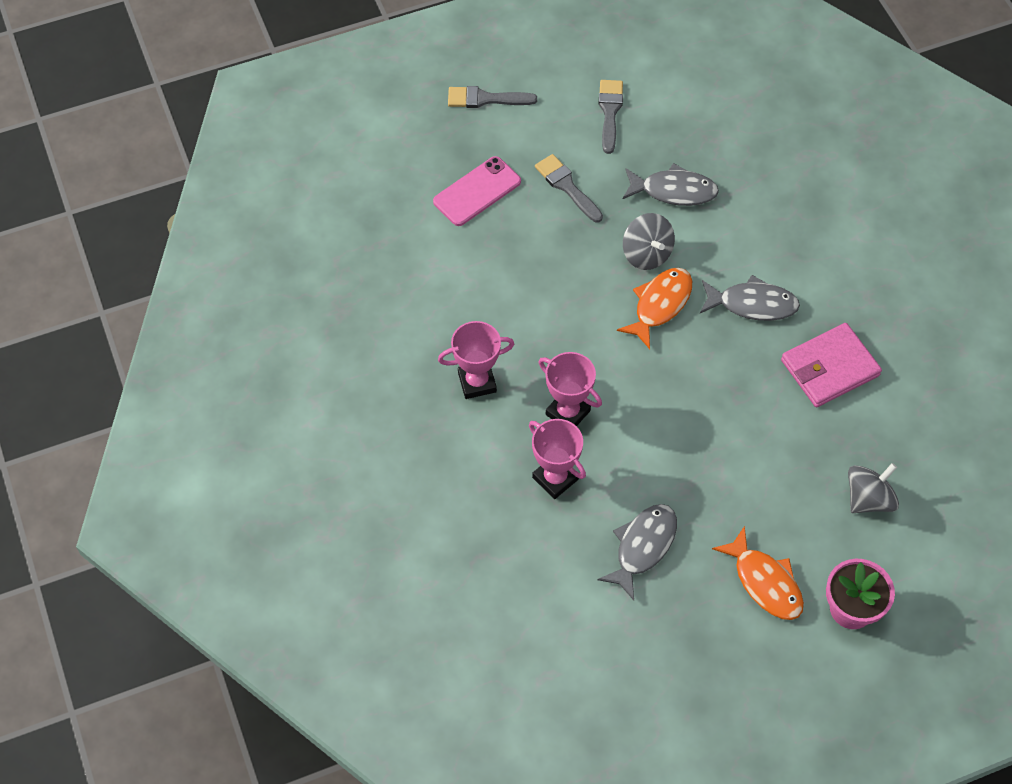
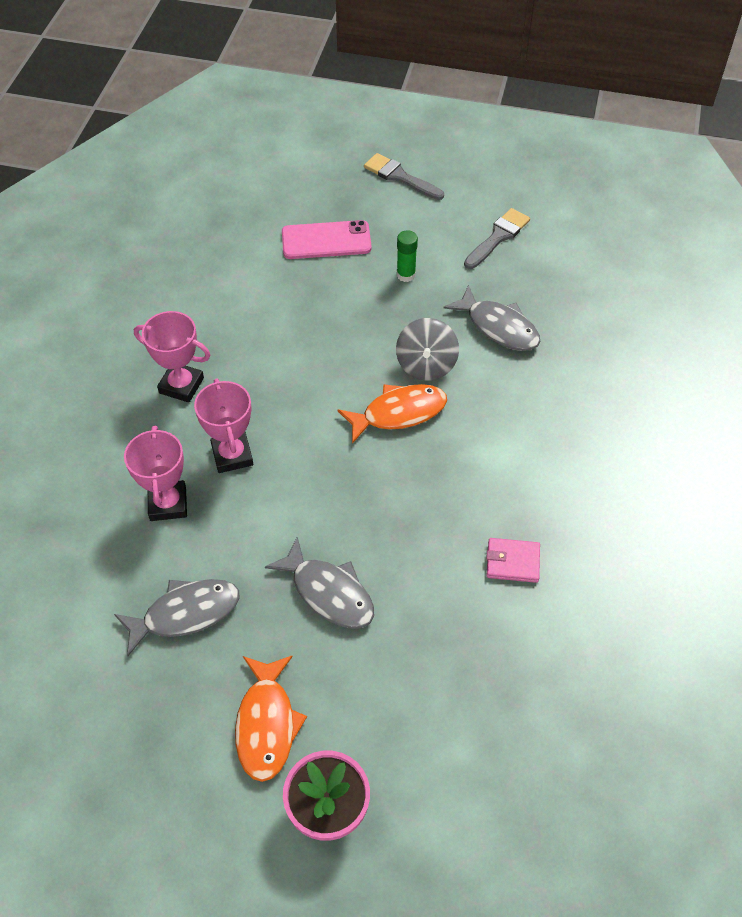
camera: 35 degrees right, 5 degrees down
(567, 186) = (406, 275): grey brush -> green glue stick
(752, 304) = (486, 461): grey fish -> grey fish (329, 592)
(829, 368) = (512, 562): pink wallet -> pink wallet, size x0.56
(868, 499) = (443, 712): grey spinning top -> none

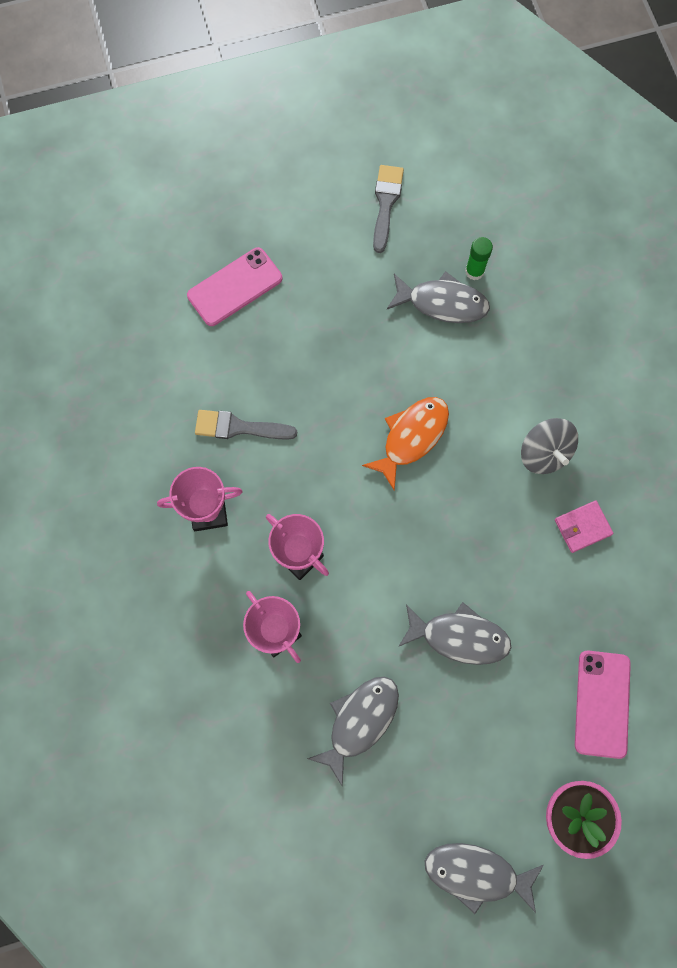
camera: 30 degrees left, 20 degrees up
(195, 812) = (476, 873): none -> grey fish
(267, 724) = (483, 774): orange fish -> none
(400, 177) = (256, 177): grey brush -> grey brush (239, 427)
(406, 275) = (330, 288): green glue stick -> green glue stick (474, 271)
(426, 365) = (405, 375): grey spinning top -> grey spinning top (544, 453)
(429, 727) = (602, 703): none -> pink phone

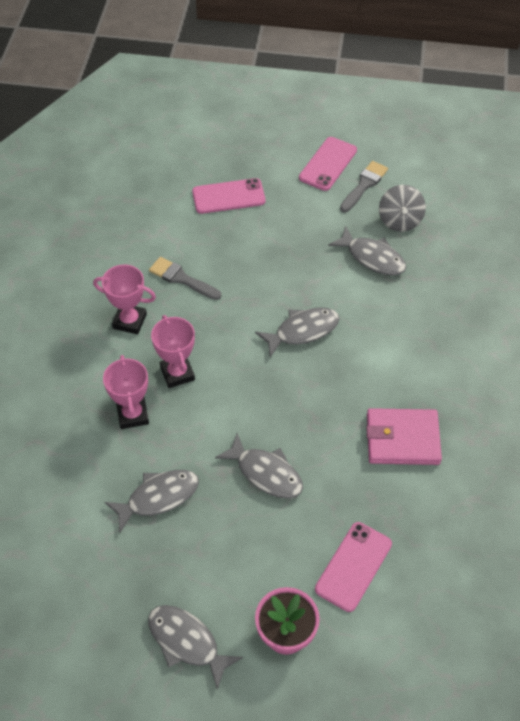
camera: 25 degrees right, 20 degrees down
(329, 190) = (328, 164): none -> pink phone
(411, 437) = (302, 331): orange fish -> grey fish
(474, 271) = (407, 247): green glue stick -> none
(544, 453) = (398, 379): grey spinning top -> grey spinning top (400, 220)
(582, 527) = (402, 439): pink wallet -> pink wallet, size x1.80

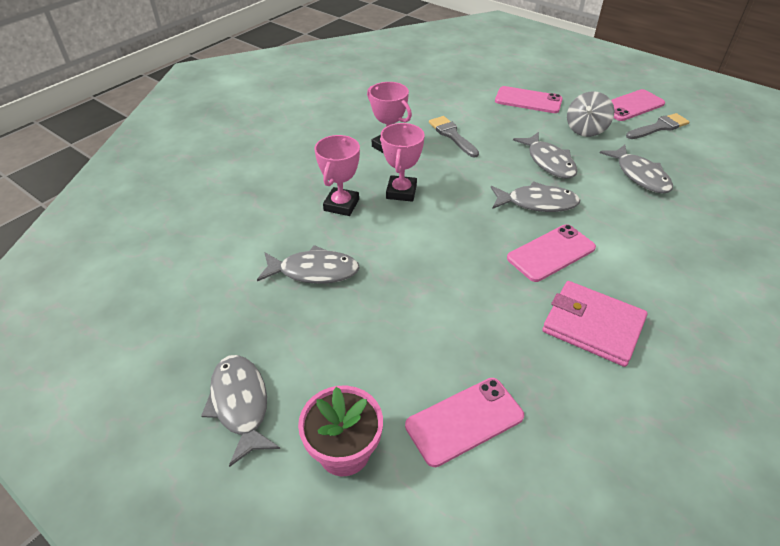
camera: 30 degrees right, 10 degrees down
(266, 473) = (427, 294): grey fish -> grey fish (549, 162)
(340, 382) = (551, 253): none -> pink phone
(400, 220) = (683, 159): grey spinning top -> grey spinning top (585, 129)

